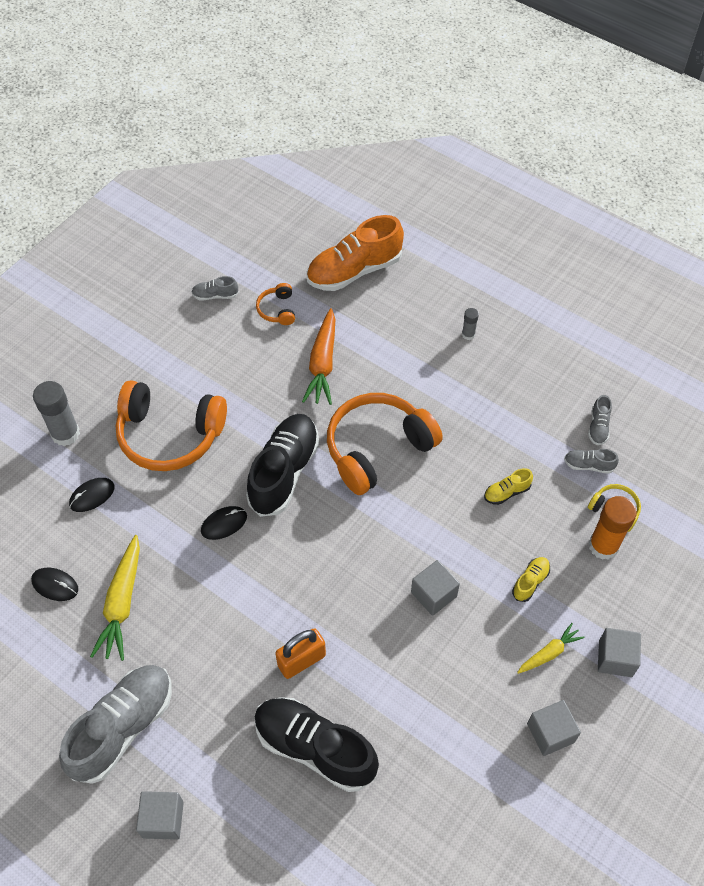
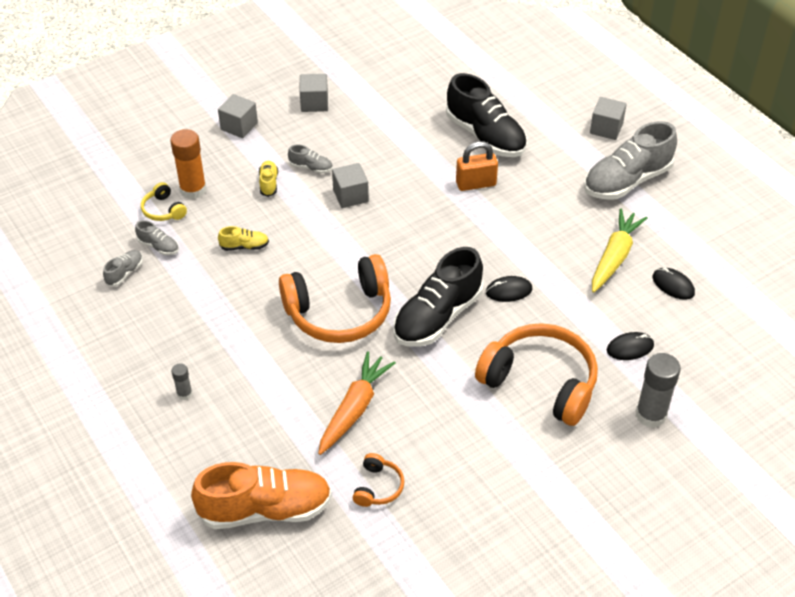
camera: 160 degrees left, 10 degrees down
(215, 295) = (445, 529): grey shoe -> grey shoe (311, 167)
(530, 582) = (268, 183): yellow shoe -> yellow shoe turned 120 degrees clockwise
(549, 653) = (285, 141): yellow carrot -> none

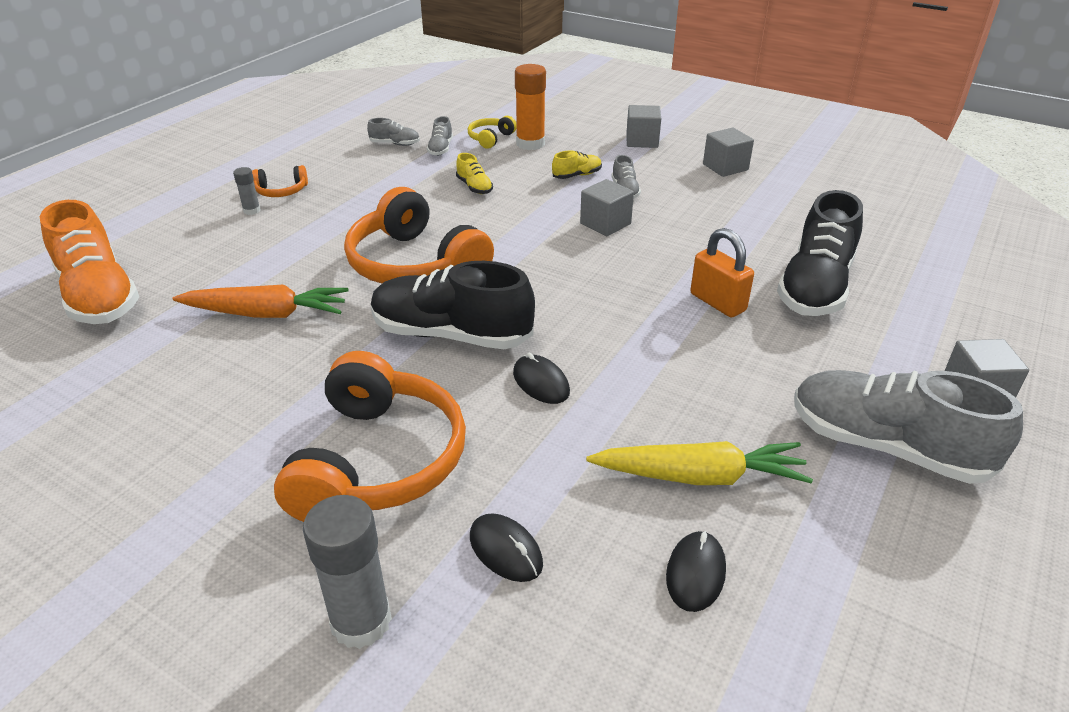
camera: 65 degrees right, 10 degrees down
(378, 487) = (143, 363): orange headphones -> orange headphones (281, 191)

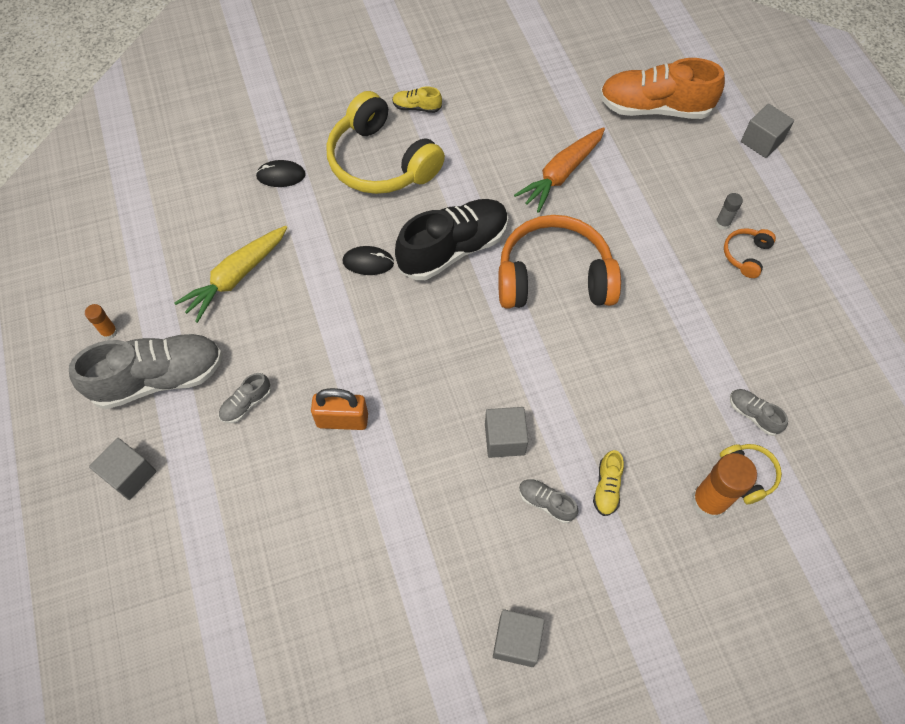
camera: 130 degrees right, 25 degrees up
(361, 621) = (299, 114): grey glue stick -> none
(378, 461) = (381, 162): orange headphones -> yellow headphones
(395, 144) = (792, 384): grey shoe -> grey shoe (246, 404)
(474, 187) = (648, 390): yellow shoe -> yellow shoe (417, 107)
(642, 141) = (637, 616): grey cube -> grey cube (761, 141)
(695, 573) = (197, 230): black mouse -> none
(815, 287) = (295, 502): black shoe -> none
(926, 539) = (109, 332): none -> orange glue stick

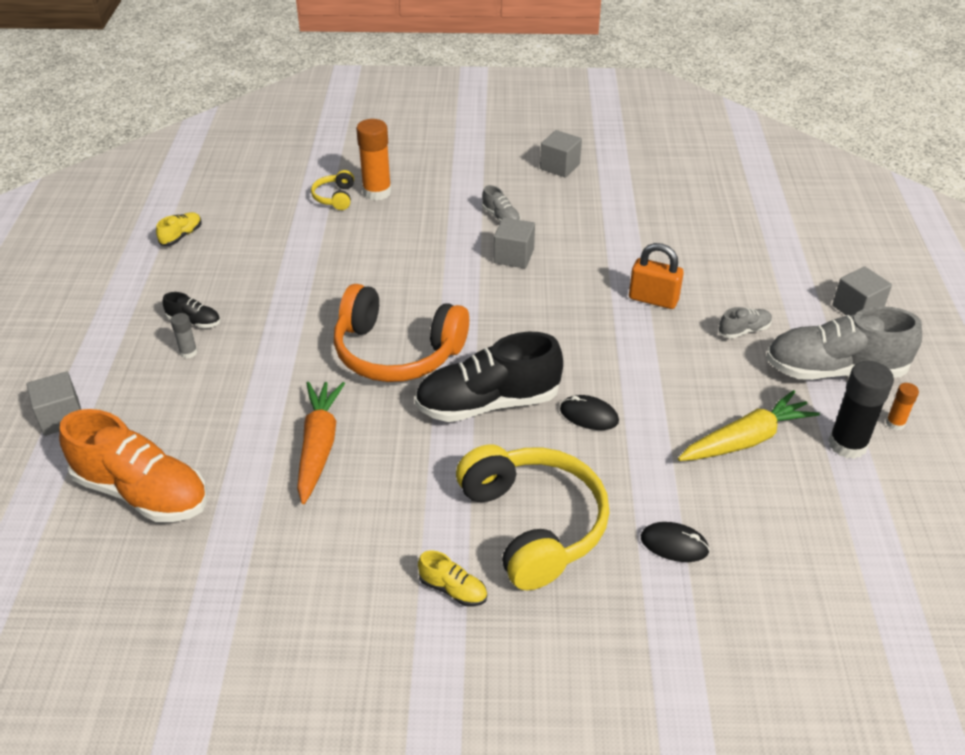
camera: 160 degrees left, 20 degrees down
(152, 297) = (847, 444): none -> black glue stick
(561, 174) = (319, 446): orange carrot -> orange carrot turned 60 degrees counterclockwise
(607, 487) = (448, 214): yellow shoe -> yellow shoe (181, 236)
(746, 255) = (194, 321): orange headphones -> black shoe
(753, 415) = (300, 224): grey shoe -> none

